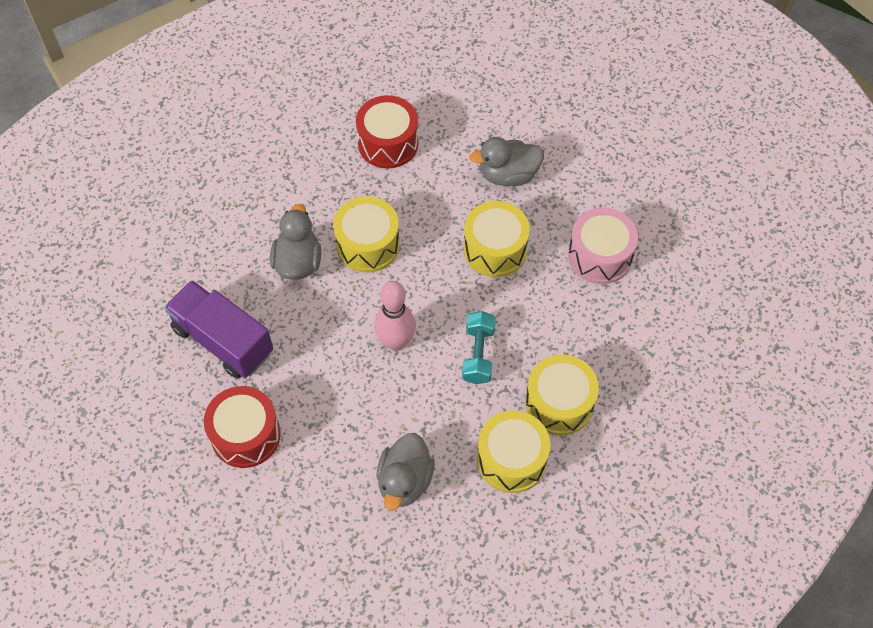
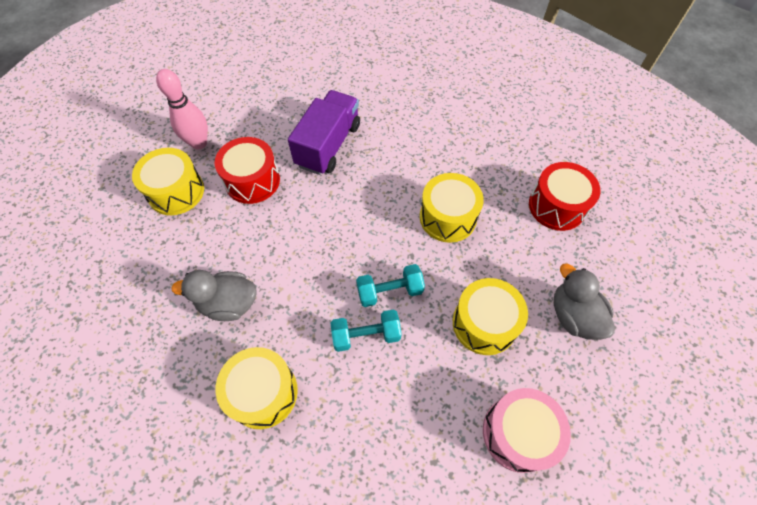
camera: 75 degrees right, 0 degrees up
(298, 262) = (413, 173): grey duck -> none
(396, 341) = (360, 263): pink bowling pin -> pink bowling pin (199, 143)
(437, 322) = (389, 291): none -> turquoise dumbbell
(559, 403) = (332, 427): yellow drum -> yellow drum (176, 192)

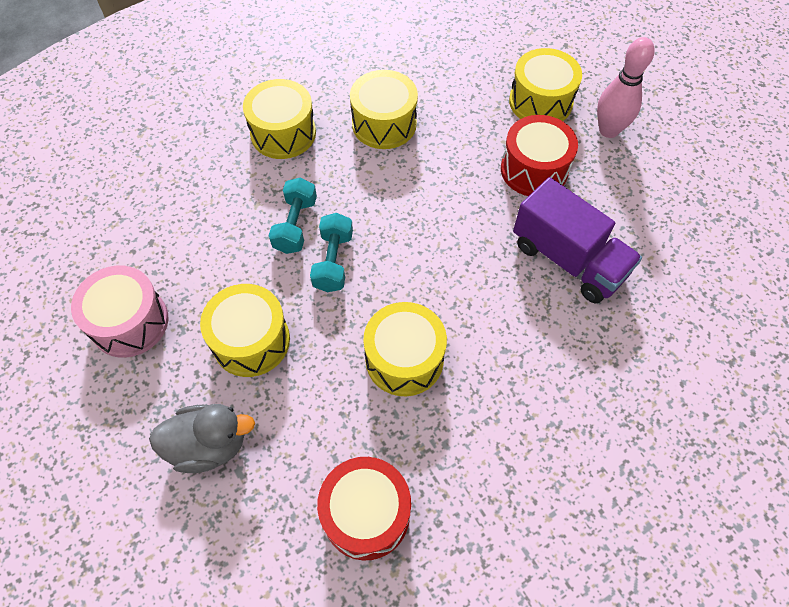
camera: 110 degrees right, 0 degrees up
(228, 303) = (384, 124): grey duck -> yellow drum

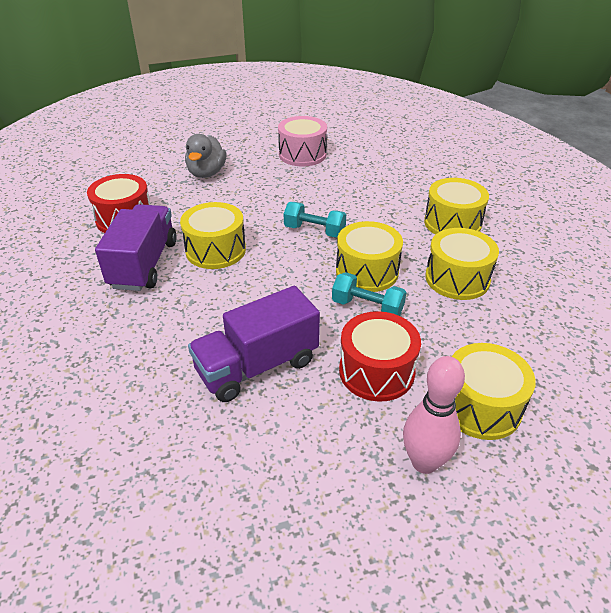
camera: 105 degrees right, 20 degrees down
(251, 341) = (267, 192): yellow drum -> yellow drum (367, 271)
(295, 225) = (355, 218): turquoise dumbbell -> turquoise dumbbell (367, 307)
(459, 434) = (144, 264): none -> purple truck

